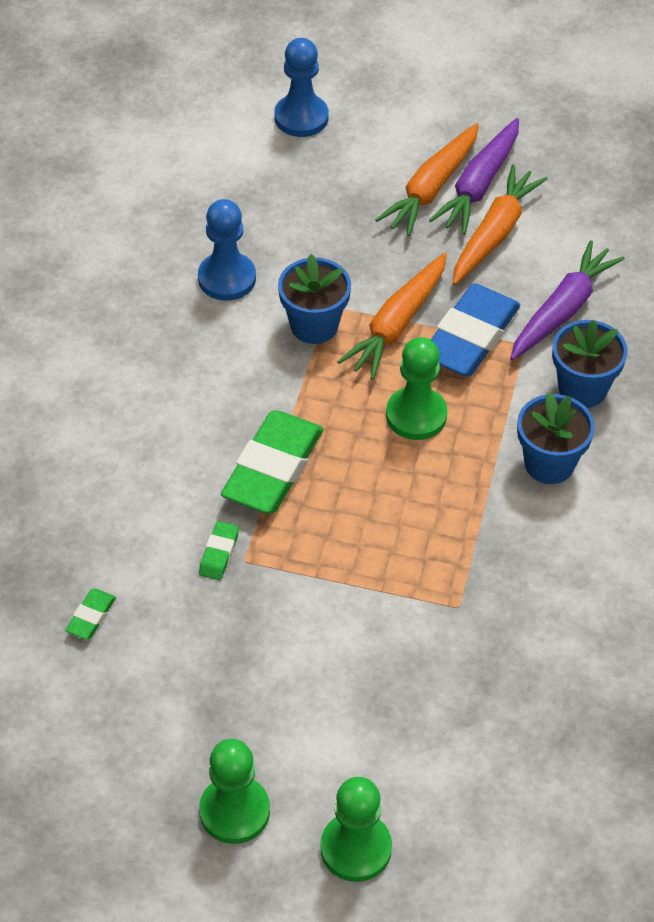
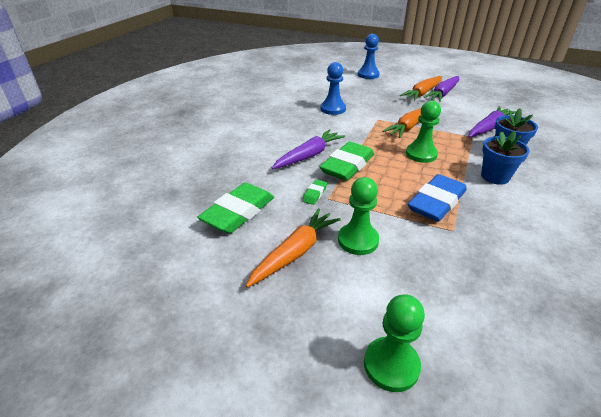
camera: 10 degrees right, 15 degrees down
(91, 617) = (238, 213): green eraser -> green eraser, size x2.28
(194, 447) = (309, 155): none -> purple carrot
(234, 811) = (303, 326): green pawn -> green pawn (358, 240)
(314, 325) = (371, 124): blue flower pot -> none
(470, 337) = (445, 132): blue eraser -> blue eraser (436, 203)
(494, 233) = (452, 105): orange carrot -> orange carrot (295, 252)

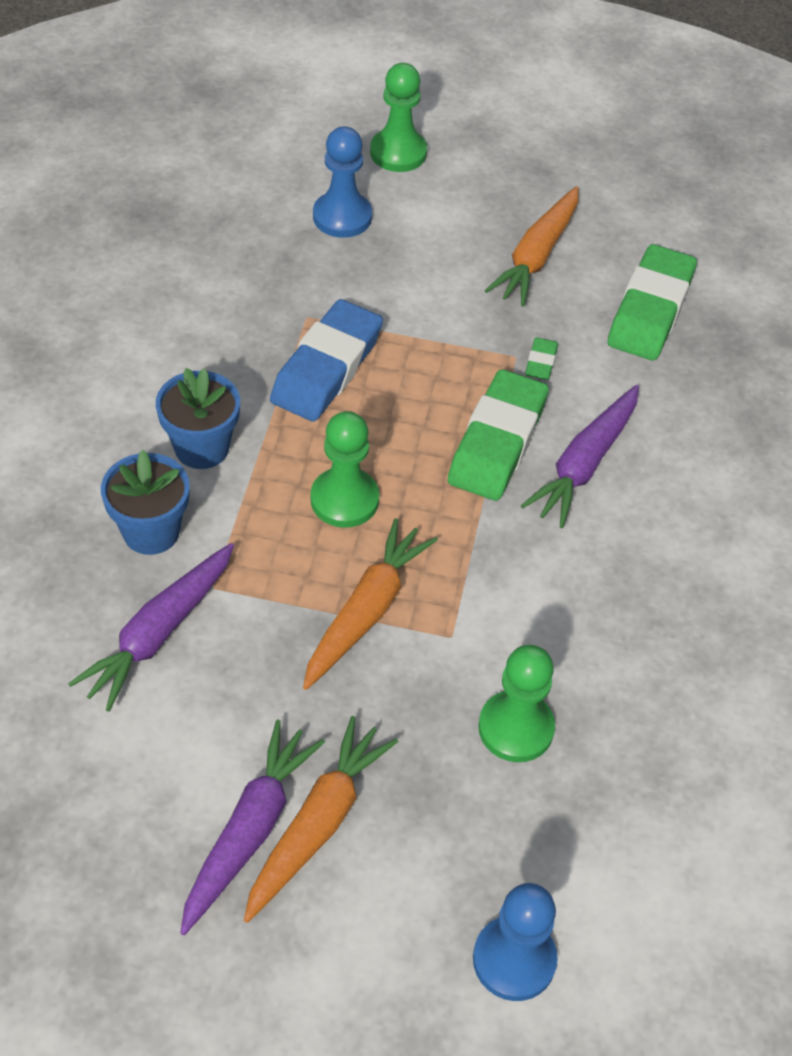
camera: 165 degrees right, 15 degrees up
(333, 109) = (582, 674): blue pawn -> blue pawn (342, 217)
(358, 240) = (452, 283): green pawn -> green pawn (516, 728)

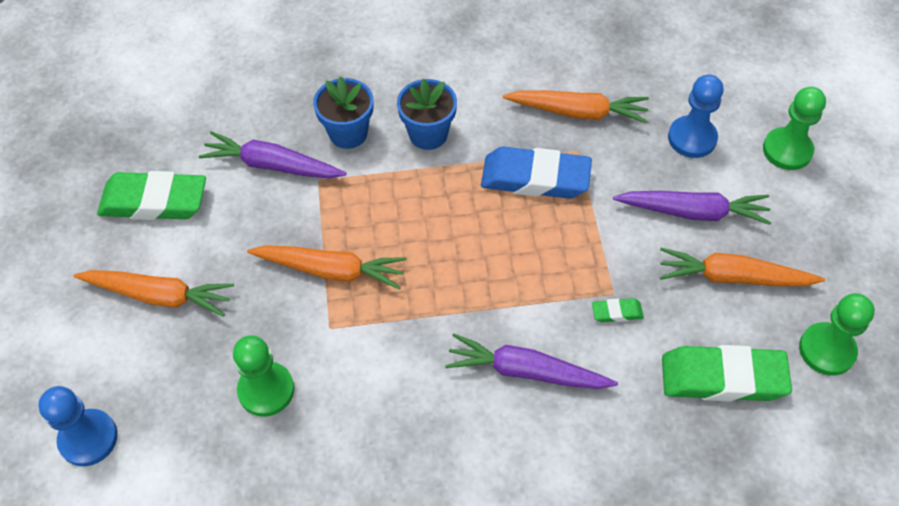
camera: 75 degrees right, 5 degrees up
(249, 296) = (578, 112): none -> orange carrot
(249, 831) = (145, 261): purple carrot -> purple carrot (693, 212)
(344, 500) = (420, 227): green pawn -> green pawn (827, 350)
(497, 442) = (519, 305): green eraser -> green eraser (154, 201)

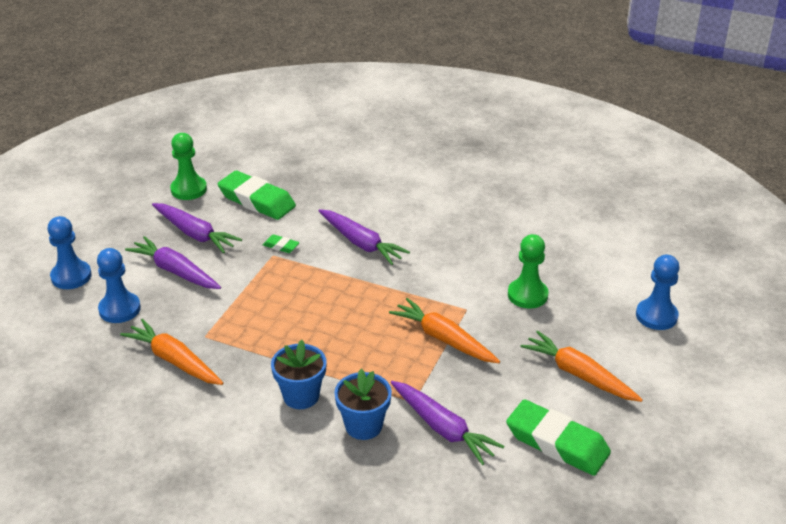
camera: 150 degrees left, 20 degrees down
(535, 178) = (253, 332): blue eraser -> none
(733, 277) = (195, 234): orange carrot -> purple carrot
(787, 150) = (71, 276): green pawn -> blue pawn

